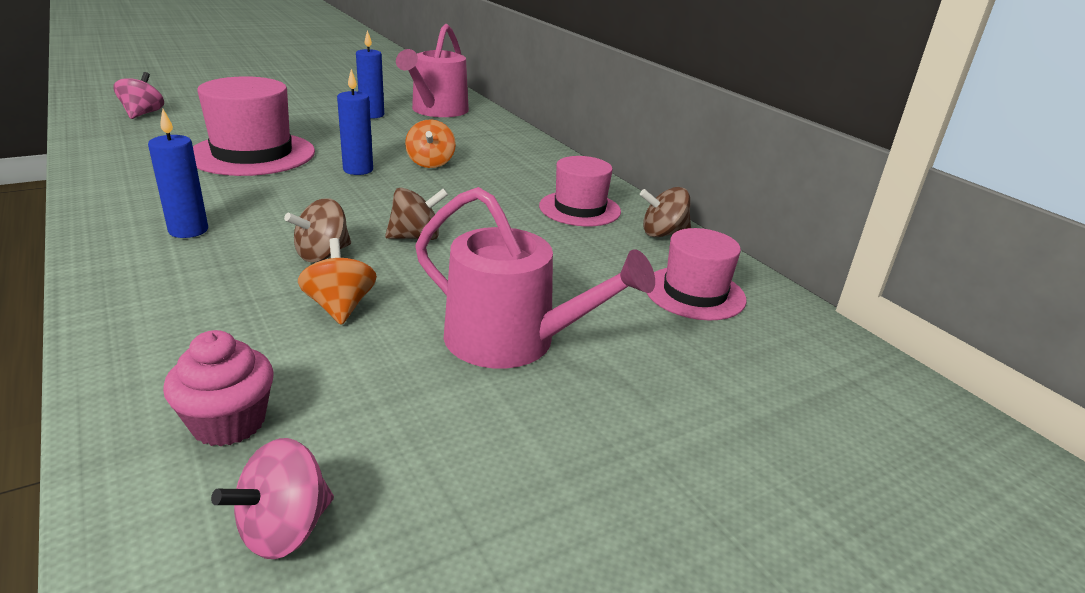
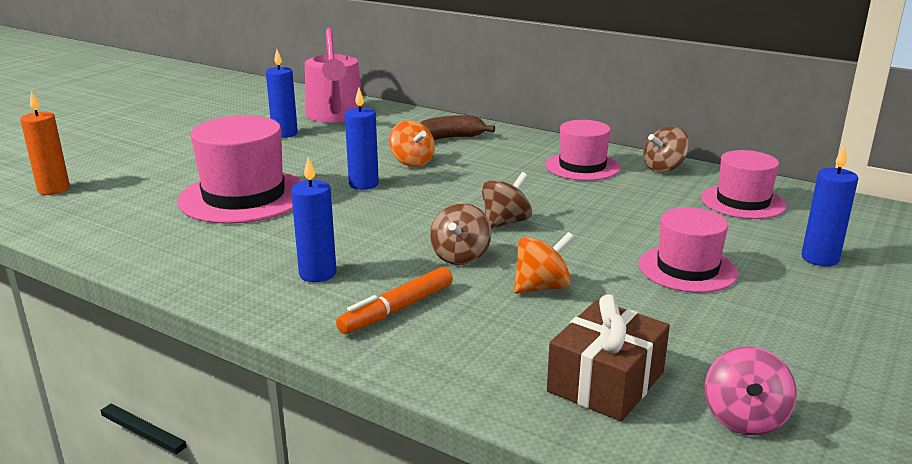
camera: 25 degrees left, 5 degrees down
(143, 114) = (54, 189): pink spinning top -> orange candle
(188, 282) = (397, 309): none -> orange marker
(228, 422) = (605, 381): pink cupcake -> brown gift
(340, 307) = (542, 287): orange spinning top -> orange spinning top turned 105 degrees clockwise
(500, 152) = (450, 138): none -> brown banana
(512, 341) = (687, 269): pink watering can -> pink hat
(684, 384) = (820, 258): none -> blue candle

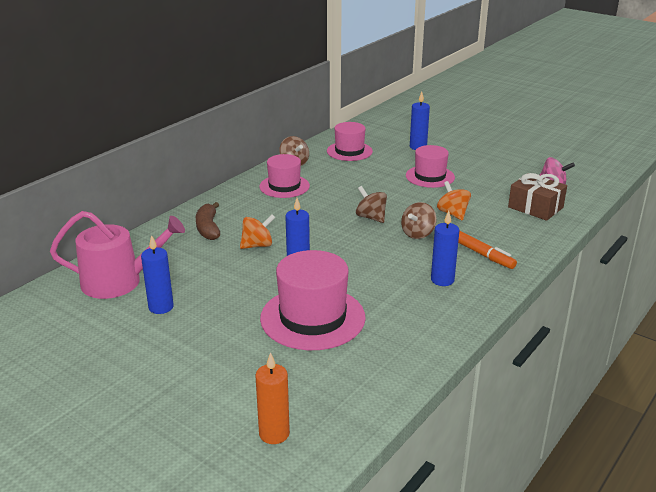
camera: 85 degrees left, 5 degrees up
(460, 257) = (418, 234): brown spinning top -> brown spinning top turned 105 degrees clockwise

